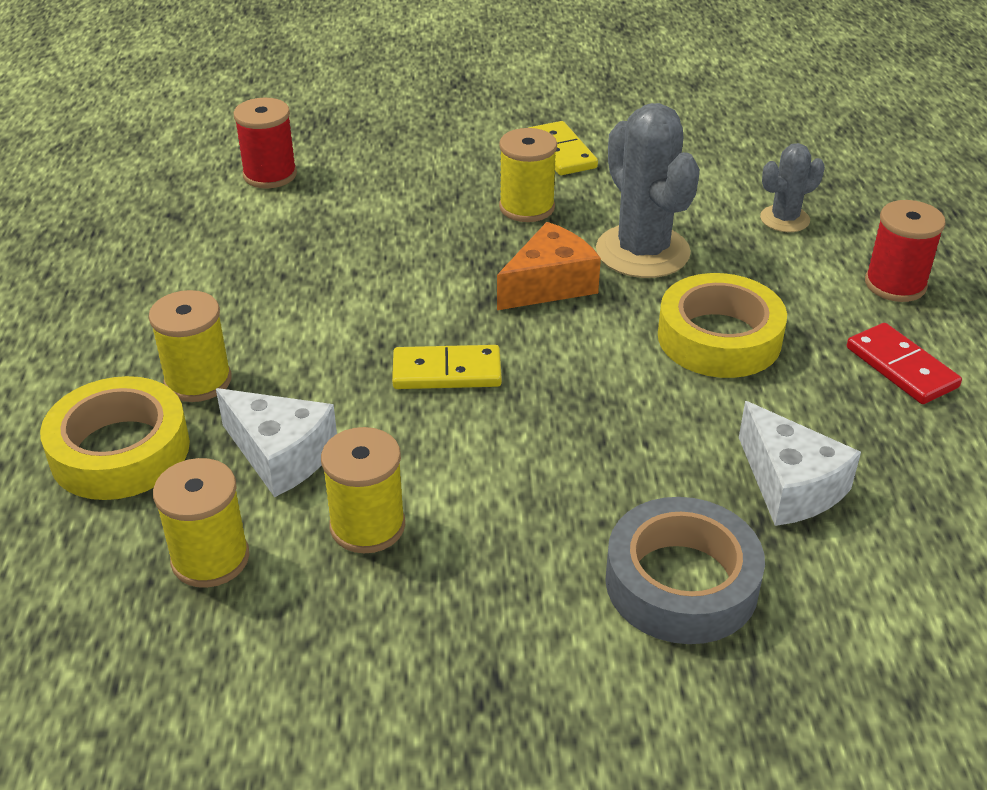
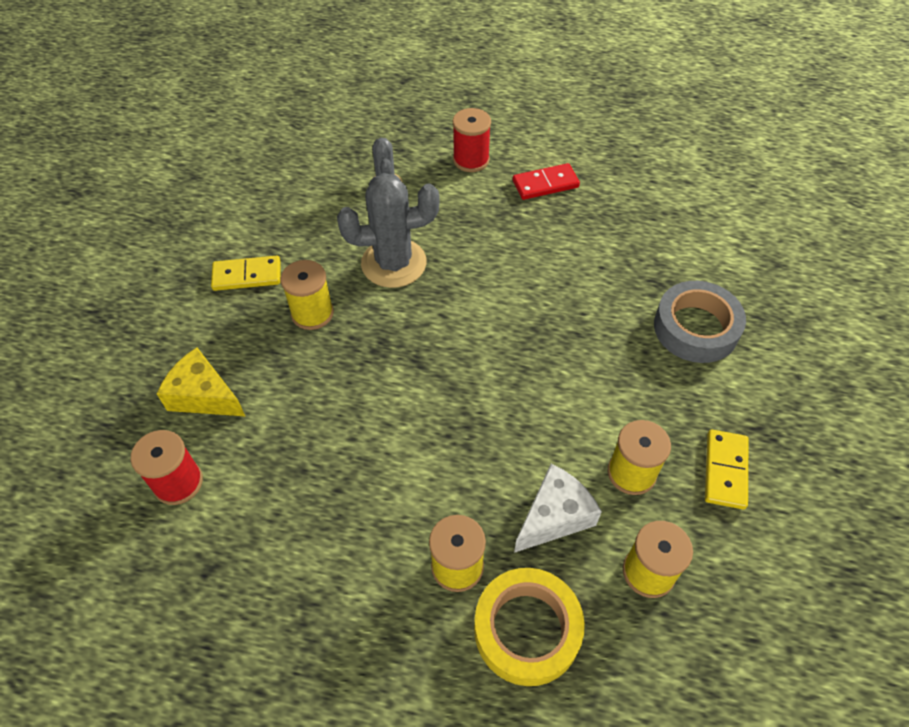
camera: 75 degrees left, 15 degrees up
(381, 164) = (204, 395): none -> yellow cheese
(447, 372) = (490, 401): yellow domino -> yellow domino (725, 470)
(549, 285) = (412, 322): orange cheese -> none
(719, 338) = (496, 252): yellow tape -> none
(790, 485) = (630, 261): white cheese -> none

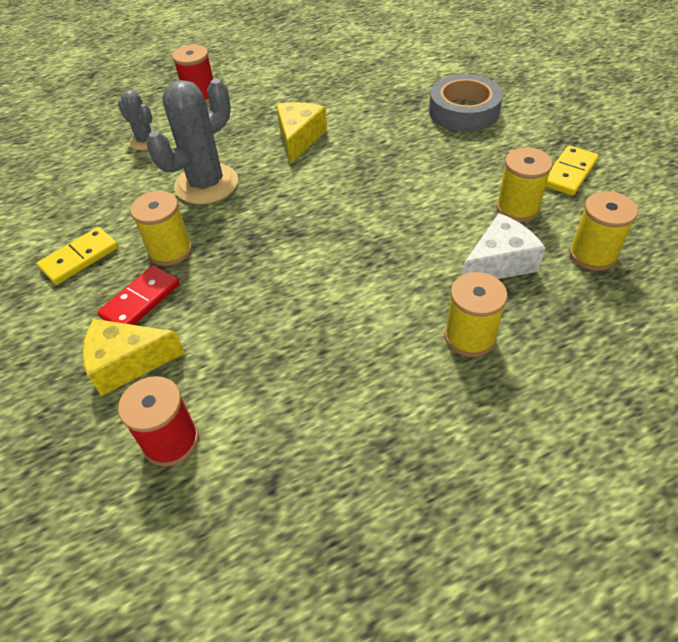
camera: 35 degrees left, 5 degrees down
(512, 262) = (299, 138): none -> yellow cheese
(527, 630) = (561, 341): yellow tape -> none
(545, 184) = (273, 85): red domino -> red domino (141, 301)
(554, 516) = (499, 263): white cheese -> white cheese turned 45 degrees clockwise
(725, 470) = (569, 173): yellow domino -> yellow domino turned 60 degrees clockwise

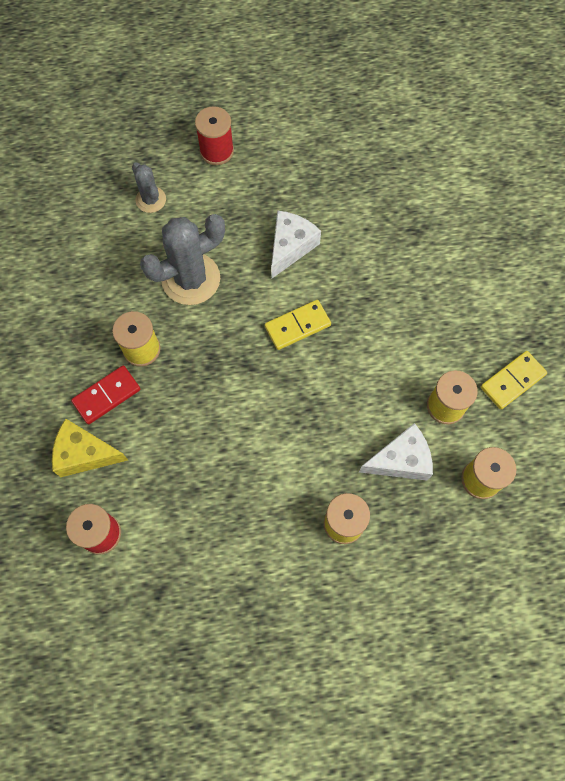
camera: 15 degrees right, 20 degrees up
(79, 258) = (67, 331): yellow domino -> yellow domino (297, 326)
(299, 138) = (290, 247): yellow cheese -> white cheese
(464, 111) = (457, 264): grey tape -> none

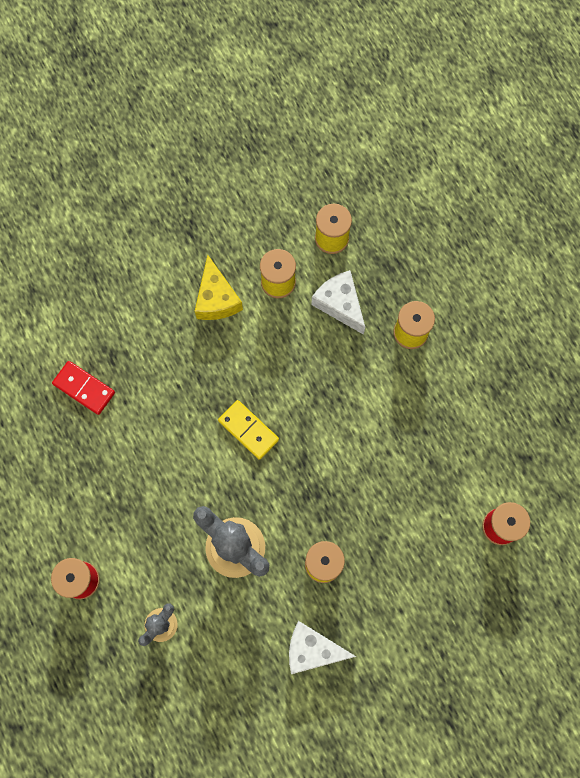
camera: 110 degrees left, 5 degrees up
(85, 454) = (439, 572): yellow cheese -> yellow cheese (216, 299)
(107, 396) = (379, 576): red domino -> red domino (84, 388)
(290, 247) = (168, 465): white cheese -> white cheese (312, 649)
(512, 381) = (235, 235): yellow domino -> none

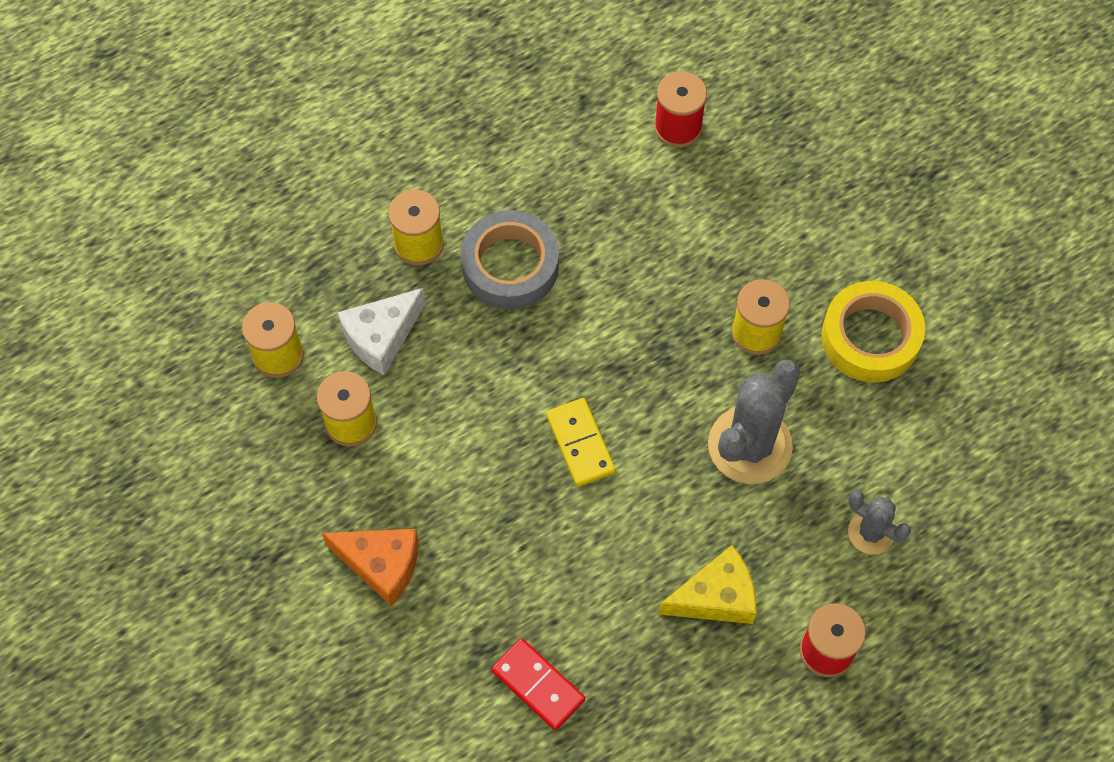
camera: 95 degrees left, 10 degrees down
(84, 388) = (538, 685): red domino -> red domino turned 75 degrees counterclockwise
(177, 297) = (381, 565): none -> orange cheese
(216, 299) = (381, 507): yellow cheese -> yellow cheese (716, 597)
(248, 430) = (580, 443): yellow domino -> yellow domino turned 60 degrees counterclockwise
(312, 649) = (870, 337): white cheese -> yellow tape
(389, 394) = (510, 266): none -> grey tape

